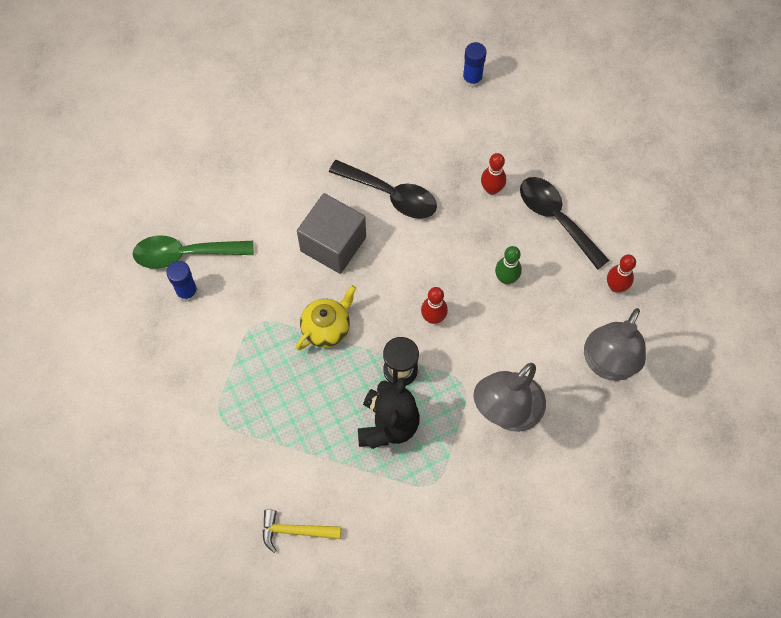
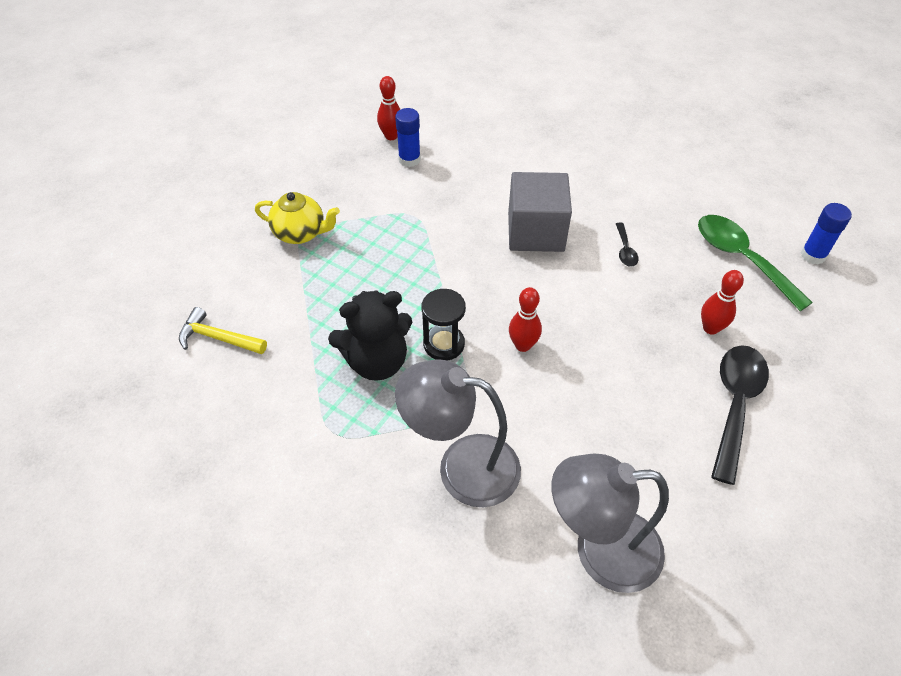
camera: 60 degrees right, 15 degrees down
(185, 254) = (443, 143): green spoon -> green spoon (741, 259)
(295, 531) = (218, 338): yellow hammer -> yellow hammer turned 45 degrees counterclockwise
(327, 328) = (446, 266): yellow teapot -> yellow teapot (301, 233)
(391, 195) = (625, 250): black spoon -> black spoon, size x0.46
(506, 278) = (621, 390): green bowling pin -> none
(616, 286) = (708, 511): red bowling pin -> red bowling pin (391, 136)

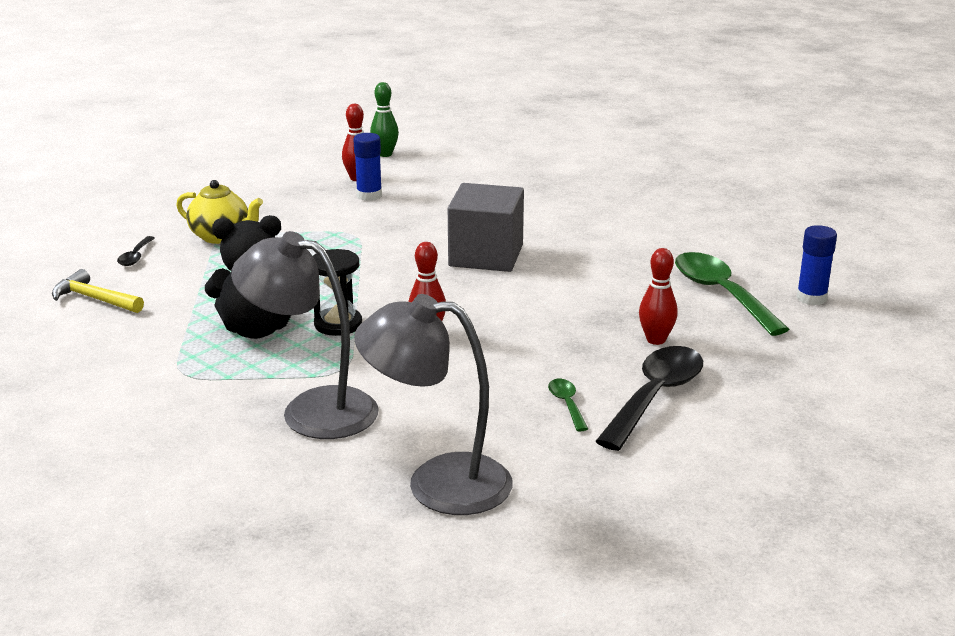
camera: 10 degrees right, 25 degrees down
(403, 99) = (385, 154): none -> green bowling pin
(625, 250) = (584, 277): black spoon -> black spoon (135, 256)
(668, 426) = (567, 404): none -> green spoon

